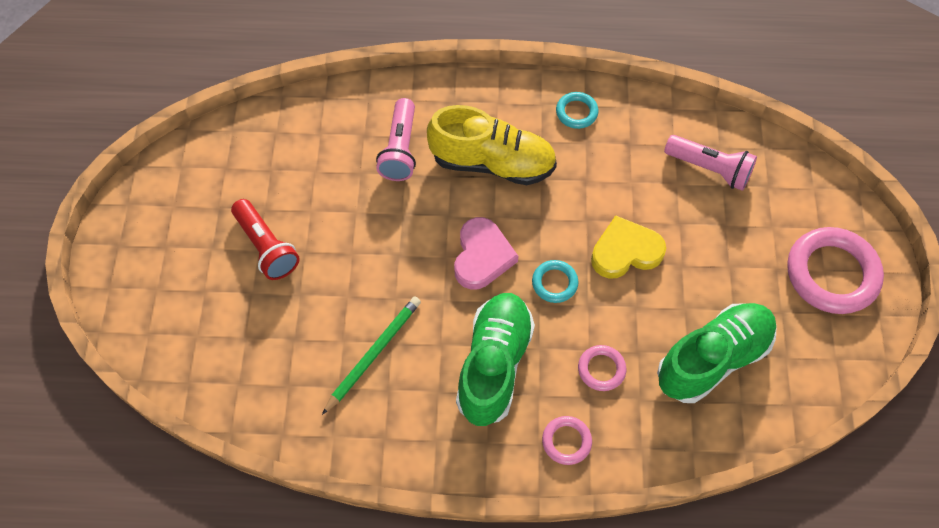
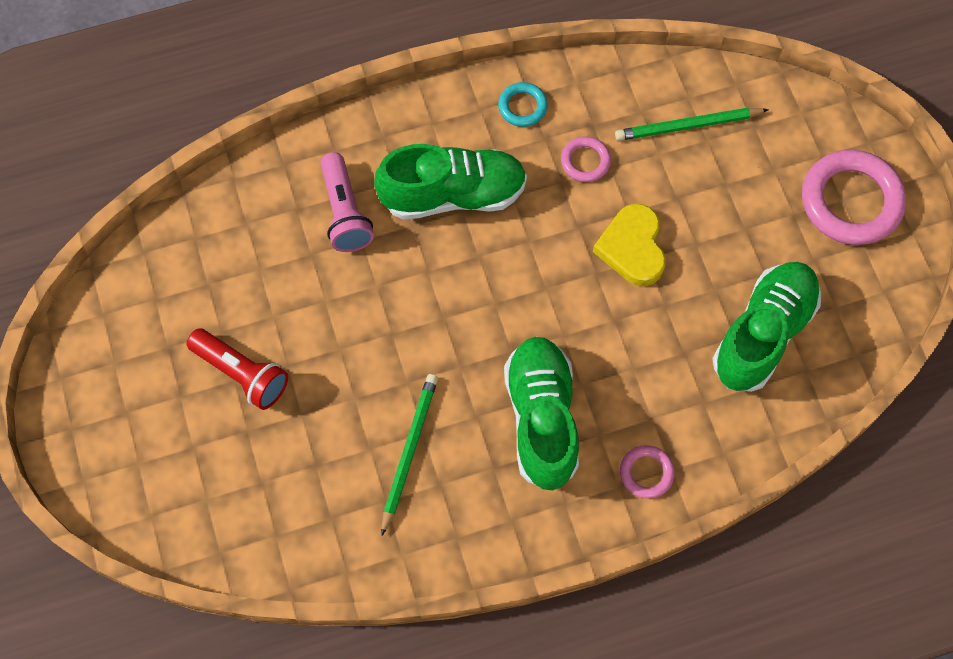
camera: 20 degrees left, 5 degrees up
(482, 256) = (483, 304): pink heart -> none
(492, 163) = (453, 195): yellow shoe -> green shoe
(554, 283) = (571, 308): turquoise ring -> none
(601, 369) = (654, 384): pink ring -> pink ring (585, 161)
(625, 251) = (632, 248): yellow heart -> yellow heart turned 60 degrees counterclockwise
(710, 169) = (688, 126): pink flashlight -> green pencil

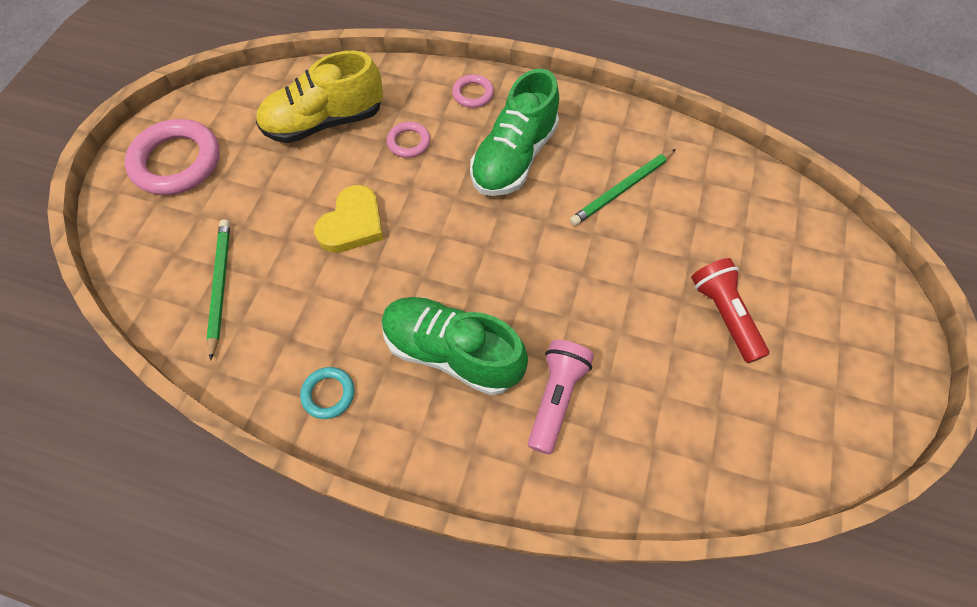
camera: 145 degrees left, 5 degrees down
(585, 161) = (323, 310): pink ring -> pink ring (409, 142)
(688, 126) = (220, 286): green pencil -> green pencil turned 120 degrees counterclockwise
(763, 334) = (324, 122): green shoe -> yellow shoe

